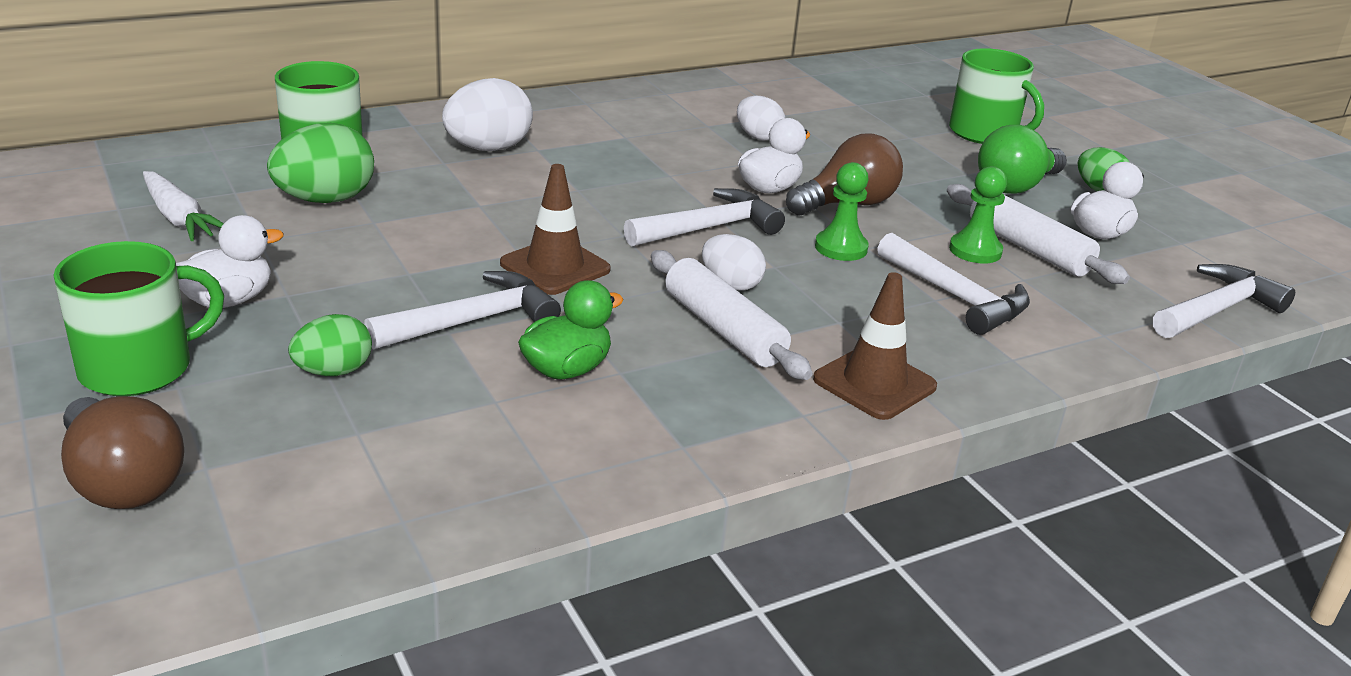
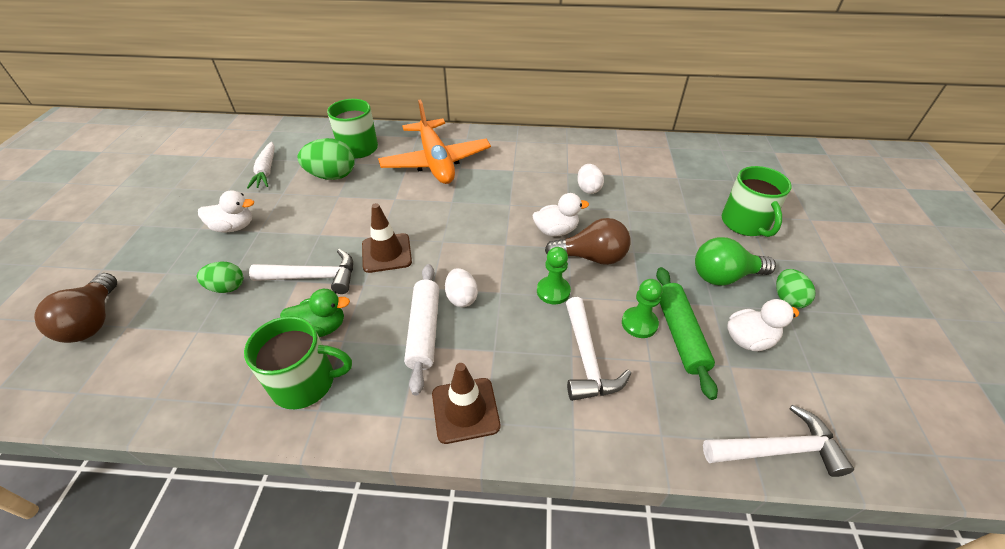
camera: 35 degrees right, 15 degrees up
(139, 368) = (164, 256): green mug -> green mug (305, 382)
(488, 149) = (436, 161): white egg -> orange plane
(709, 228) = (492, 251): white hammer -> none
(1028, 248) = (679, 334): white rolling pin -> green rolling pin

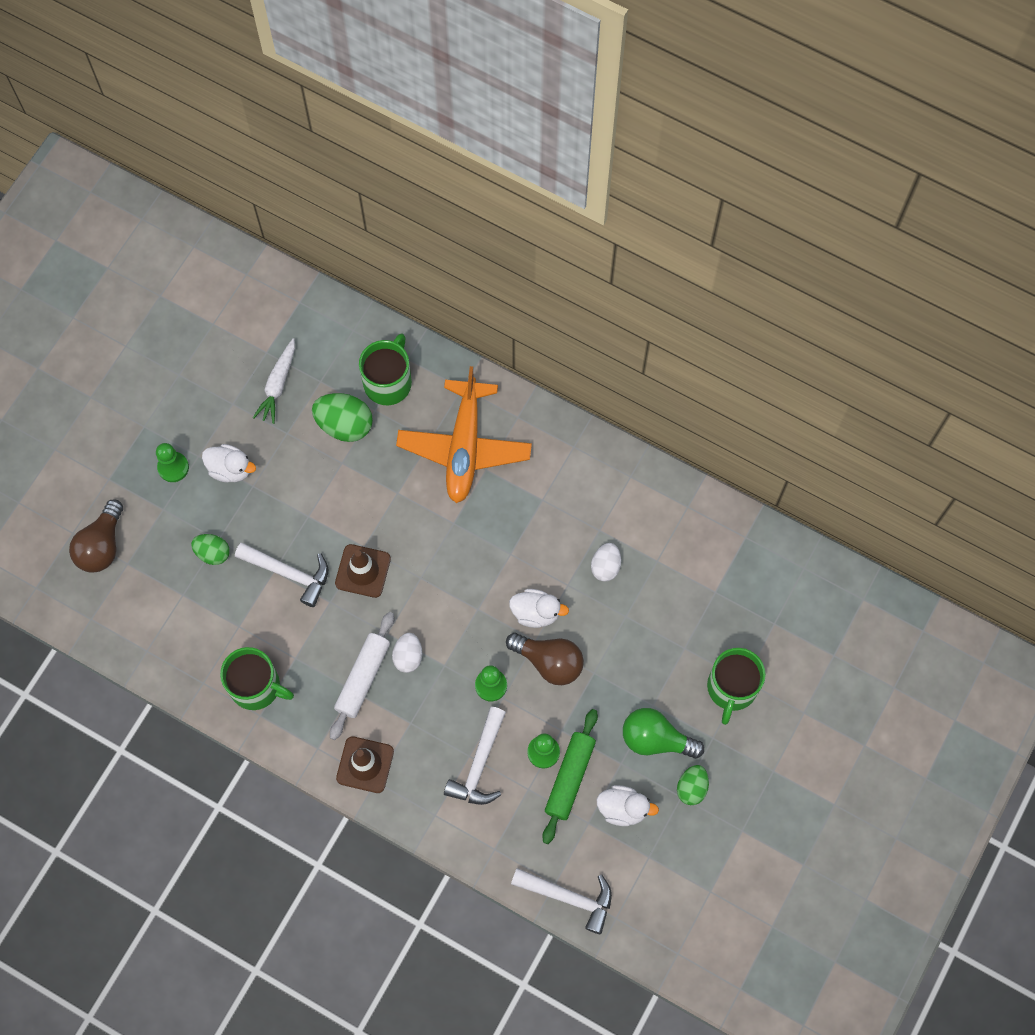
camera: 25 degrees right, 25 degrees up
(174, 242) = (173, 467): none -> green pawn
(320, 328) = (280, 636): green duck -> none

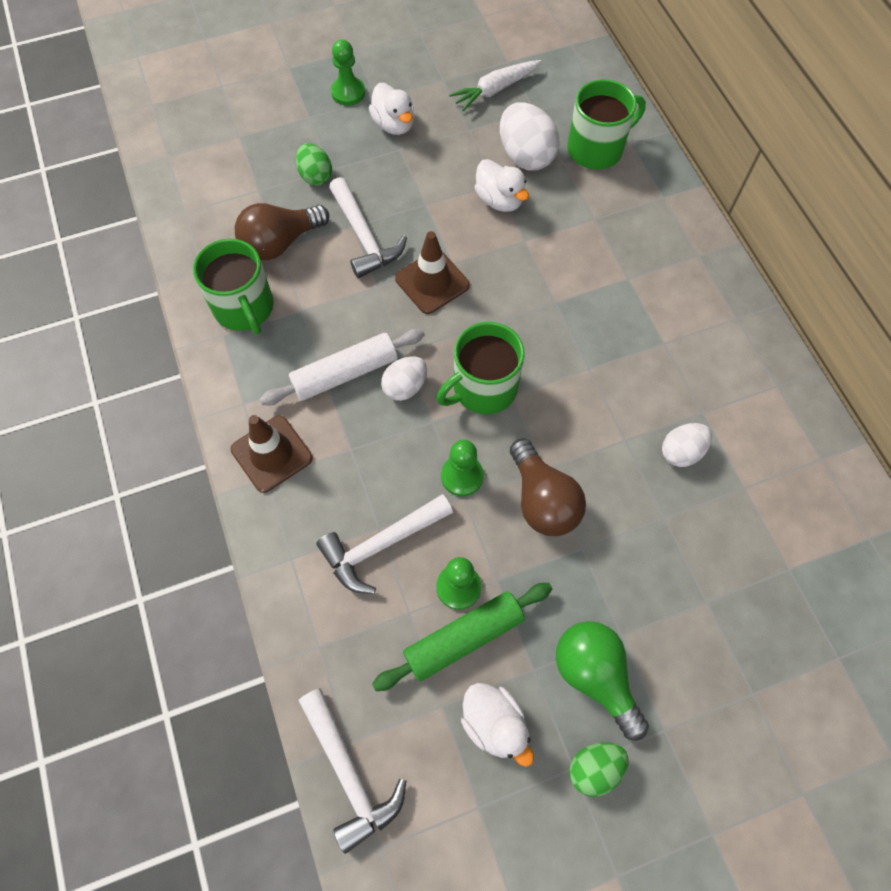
camera: 40 degrees right, 5 degrees down
(102, 545) = (233, 109): brown light bulb -> brown light bulb (280, 243)
(344, 425) = (525, 156): green egg -> white egg
(464, 447) = (623, 245): orange plane -> none
(536, 612) = (569, 442): white duck -> white duck (499, 200)
(731, 688) = (731, 691): green mug -> green mug (483, 388)

